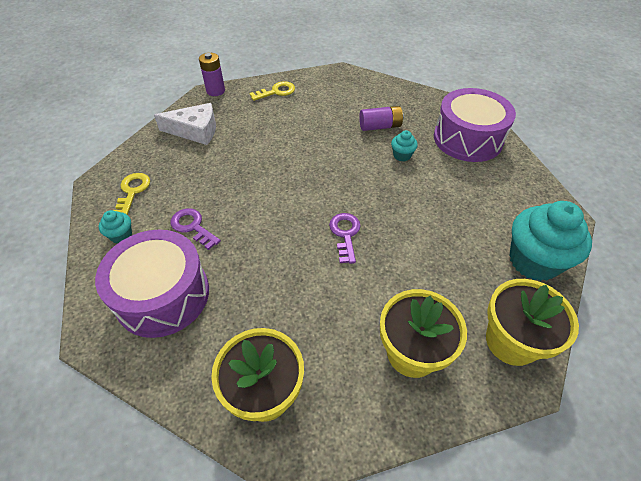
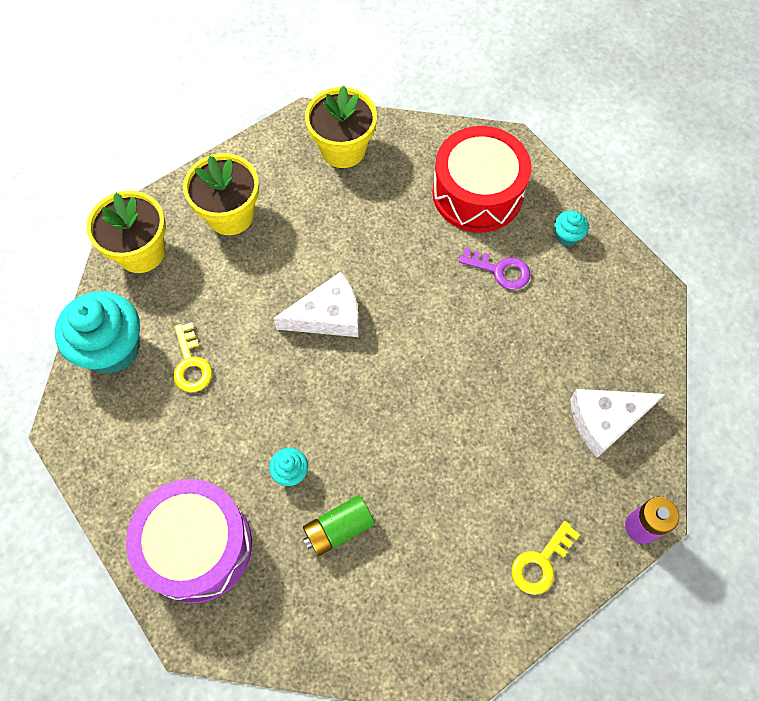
camera: 160 degrees right, 15 degrees up
(132, 191) = (603, 292): yellow key -> yellow key (191, 364)
(163, 295) = (477, 193): purple drum -> red drum
(345, 234) = (328, 315): purple key -> white cheese
(380, 126) = (338, 529): purple battery -> green battery

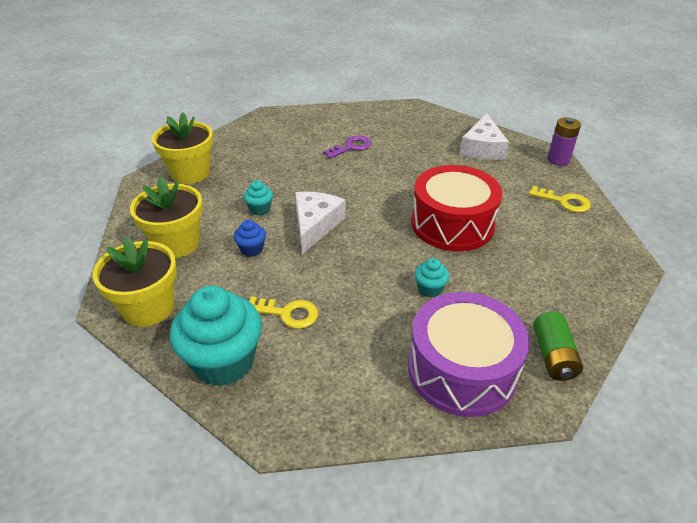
camera: 60 degrees left, 25 degrees down
(258, 282) = (251, 249): none -> blue cupcake
(338, 529) = (492, 280): green battery -> green battery (553, 356)
(477, 193) = (288, 136): red drum -> red drum (452, 224)
(541, 562) = (564, 201): yellow key -> yellow key turned 45 degrees counterclockwise
(567, 236) = (351, 119): turquoise cupcake -> turquoise cupcake (260, 209)

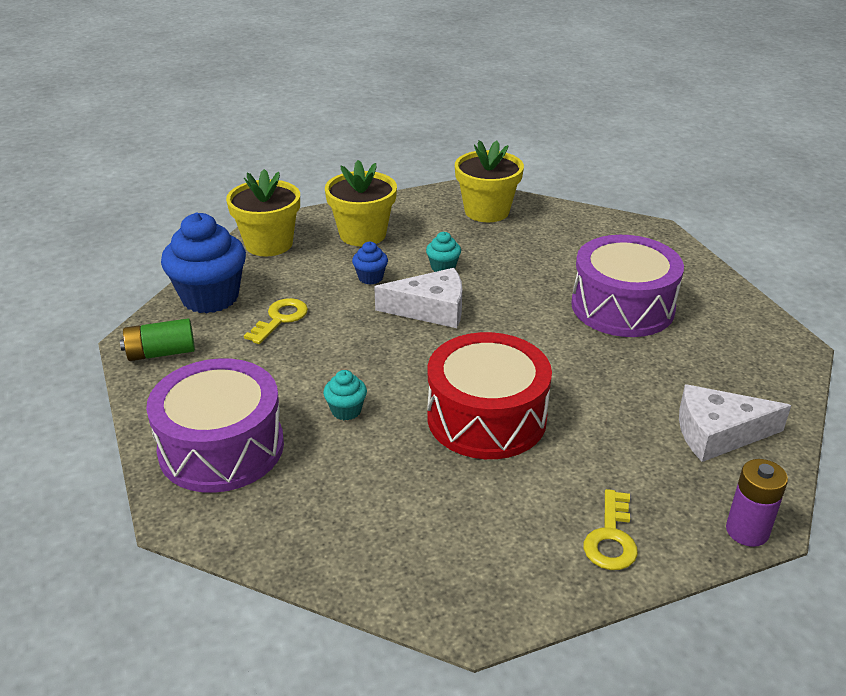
camera: 75 degrees right, 5 degrees down
(224, 362) = (210, 297): turquoise cupcake -> blue cupcake
(287, 313) = (280, 319): yellow key -> yellow key turned 150 degrees counterclockwise
(351, 147) = (622, 307): purple key -> purple drum
(553, 356) = (254, 523): green battery -> green battery (161, 353)

